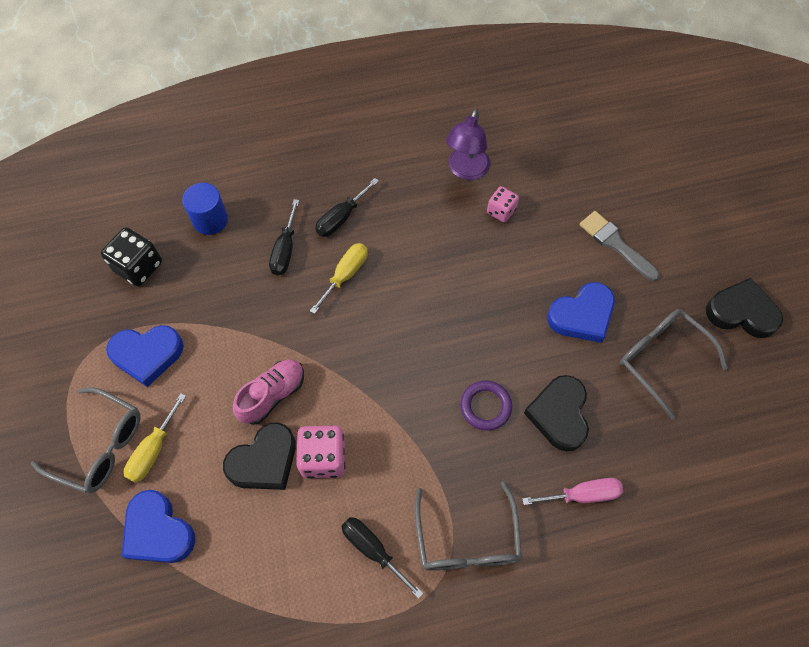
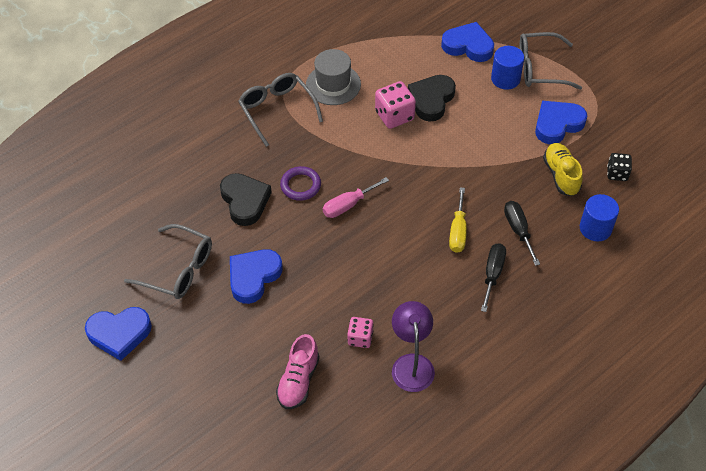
camera: 155 degrees right, 10 degrees down
(138, 267) = (617, 173): black dice -> black dice, size x0.63
(153, 450) = (505, 79): yellow screwdriver -> blue cylinder
(196, 290) = (561, 175): none -> yellow shoe
(272, 395) = (453, 135): pink shoe -> pink shoe (298, 381)
(373, 550) = (333, 84): black screwdriver -> grey hat
(582, 495) = (210, 161): pink screwdriver -> pink screwdriver (348, 205)
(616, 244) = (245, 350): grey brush -> none
(741, 312) = (119, 334): black heart -> blue heart

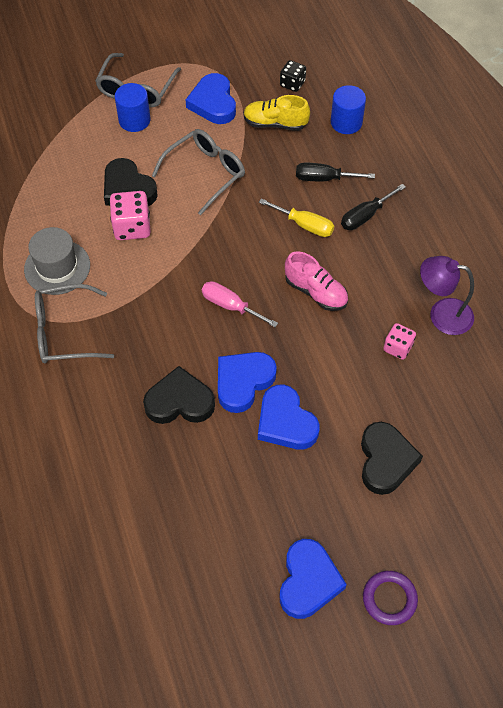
camera: 70 degrees left, 5 degrees up
(177, 269) = (244, 496): grey glasses -> grey glasses (205, 174)
(244, 359) = (385, 460): none -> black heart
(298, 381) = (429, 417): pink shoe -> pink shoe (316, 292)
(300, 185) = (183, 341): purple ring -> purple ring (389, 599)
(348, 205) = (230, 306): pink screwdriver -> pink screwdriver turned 135 degrees clockwise
(468, 46) = (72, 133): blue heart -> blue heart (243, 382)
(492, 274) = (365, 216): black screwdriver -> black screwdriver turned 75 degrees counterclockwise

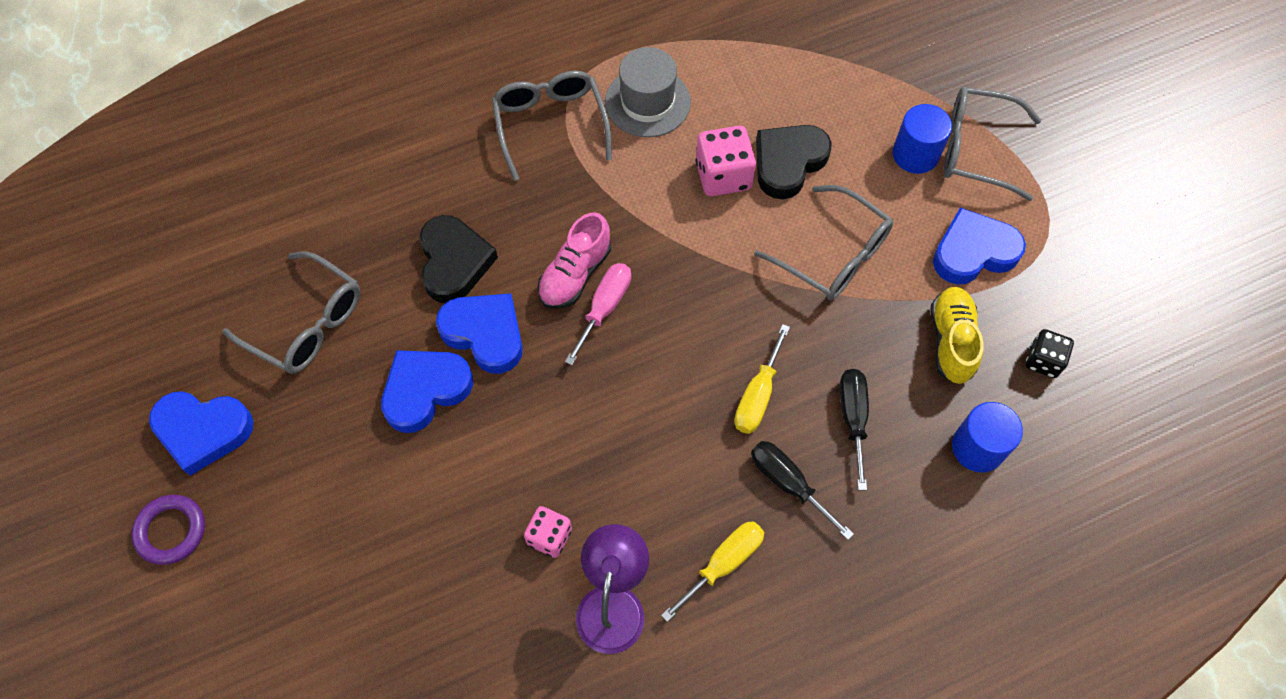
camera: 85 degrees right, 5 degrees up
(220, 508) = (305, 323): none -> grey glasses
(316, 292) = (638, 418): pink shoe -> pink shoe (575, 274)
(385, 460) = (366, 522): black heart -> none
(416, 254) = (723, 564): none -> yellow screwdriver

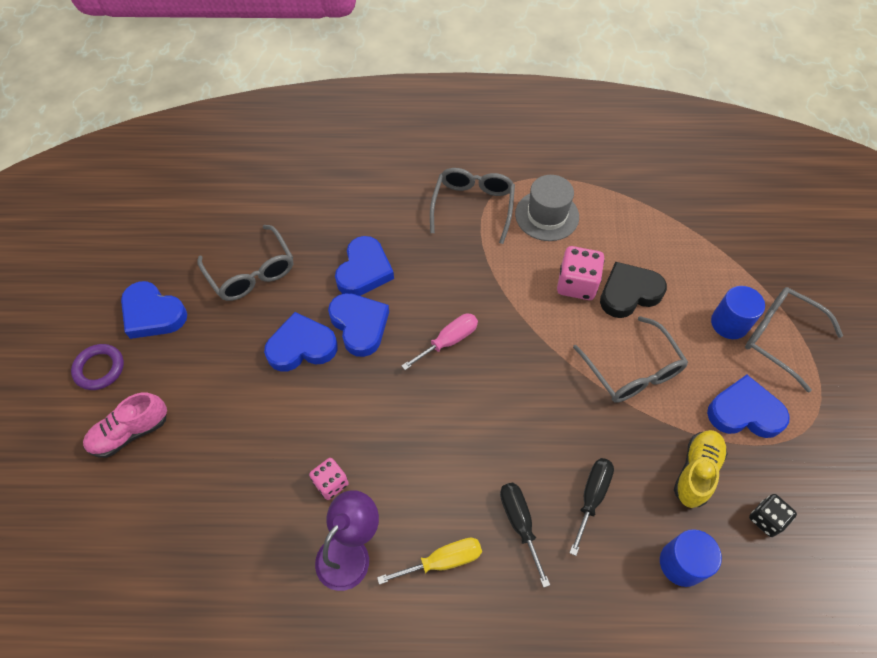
camera: 25 degrees right, 5 degrees down
(454, 262) = (364, 271): black heart -> blue heart
(575, 274) = (440, 310): pink shoe -> pink shoe (130, 432)
(758, 396) = (527, 448): yellow screwdriver -> none

